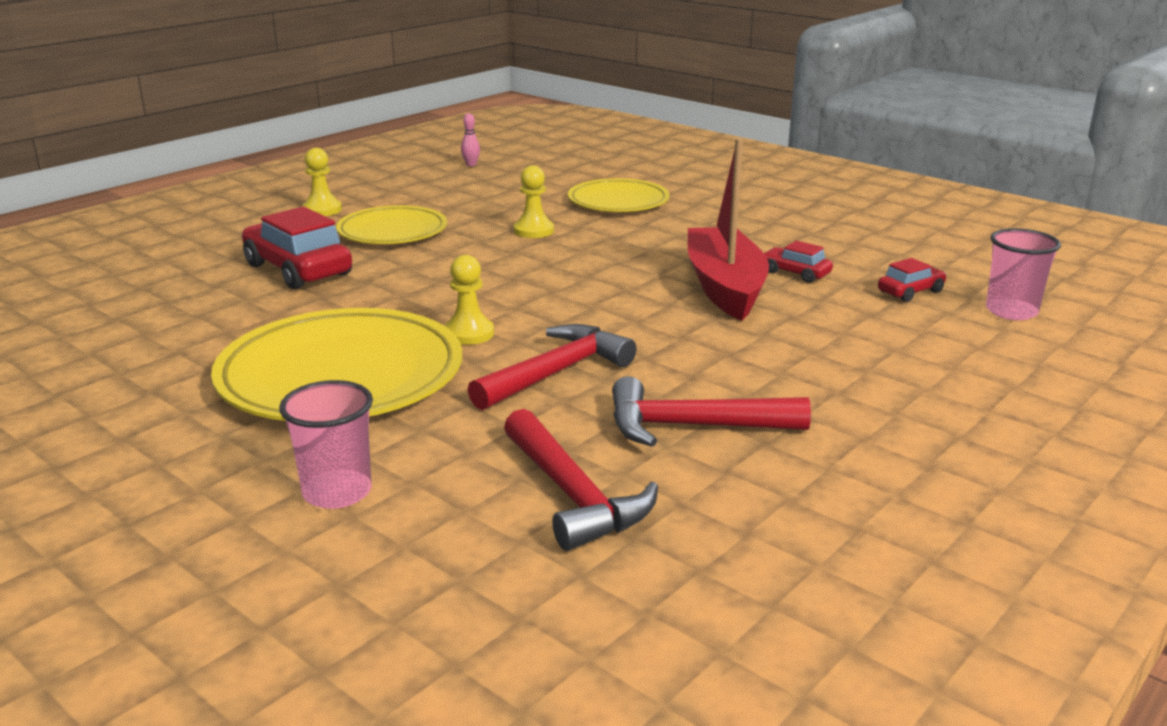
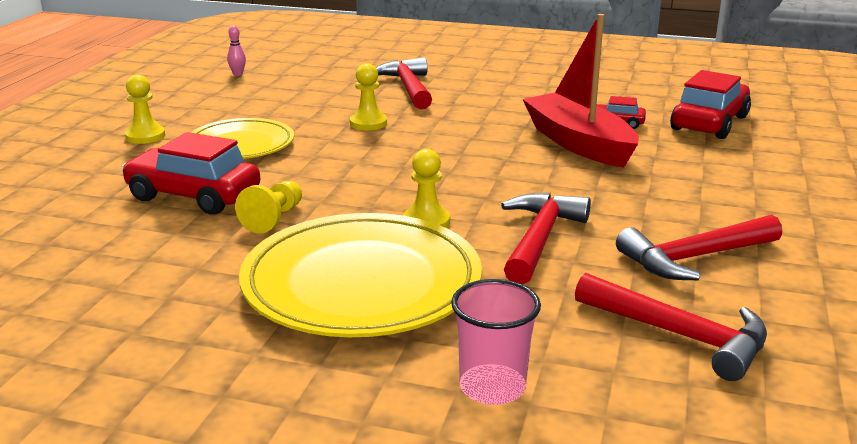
camera: 25 degrees left, 0 degrees up
(339, 303) = (274, 219): none -> yellow pawn
(618, 201) = (408, 87): yellow plate -> red hammer
(910, 292) = (709, 123): red car -> red car, size x1.94
(1011, 311) = (789, 125): pink cup -> none

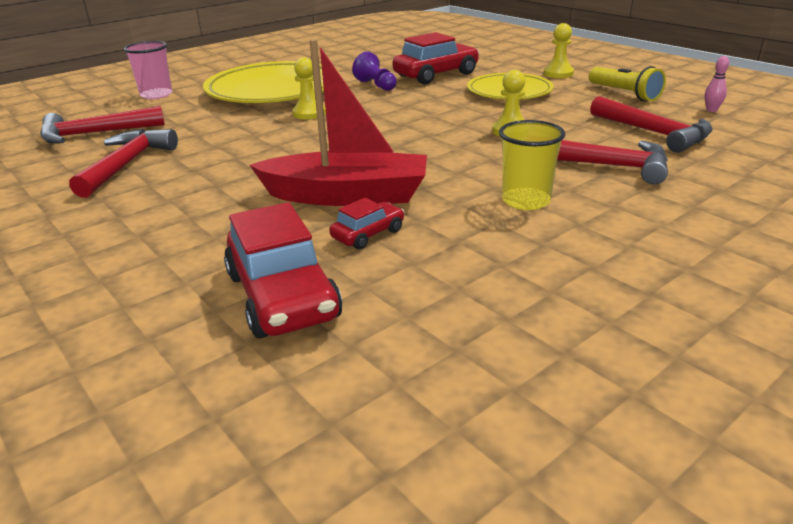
camera: 125 degrees right, 5 degrees up
(210, 102) = (624, 94): none -> yellow flashlight
(274, 219) = (376, 85): yellow pawn -> purple pawn
(500, 97) = (526, 201): none -> yellow cup
(540, 239) = (234, 133): red hammer -> red hammer (654, 133)

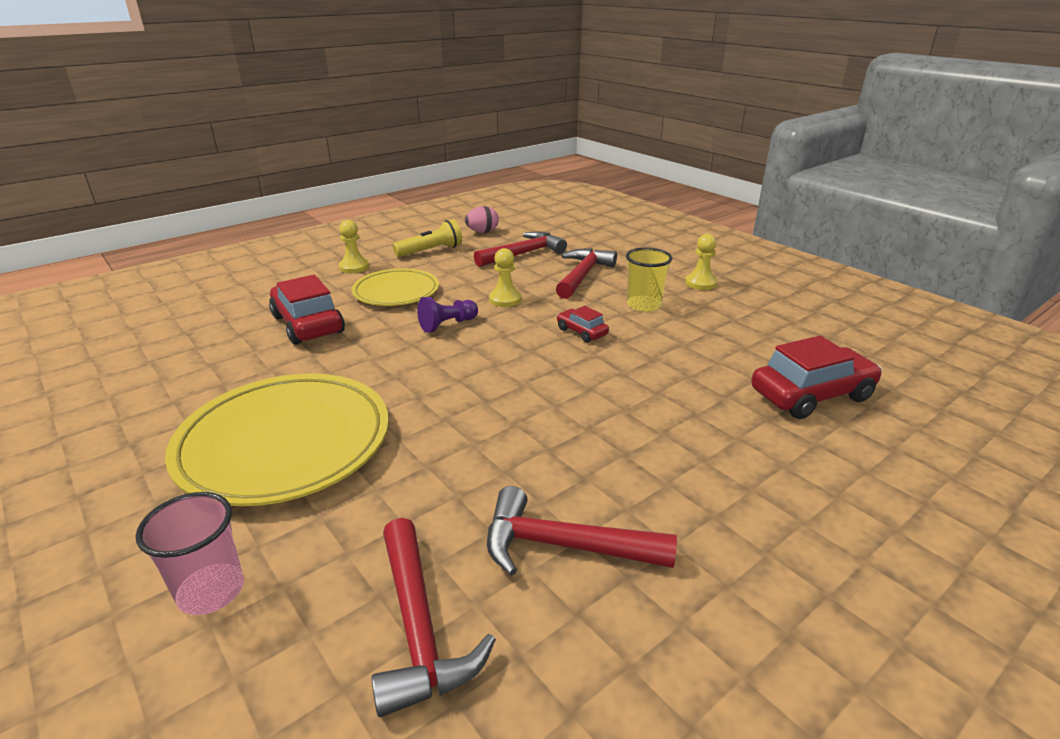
camera: 90 degrees left, 0 degrees up
(309, 113) = (409, 406): yellow pawn -> yellow pawn (700, 283)
(347, 195) = (643, 374): red boat -> none
(368, 234) = (710, 363): red car -> red car (581, 332)
(376, 85) = (321, 362): purple pawn -> purple pawn (447, 325)
(711, 110) = (482, 232): pink bowling pin -> pink egg

